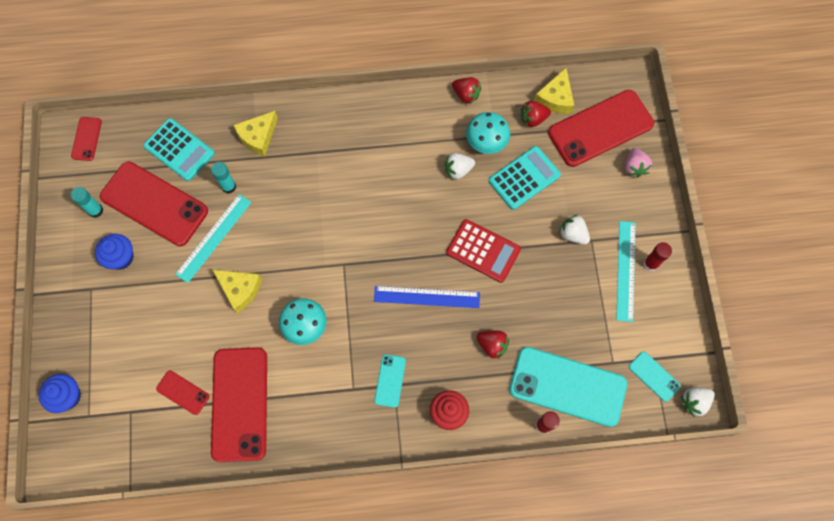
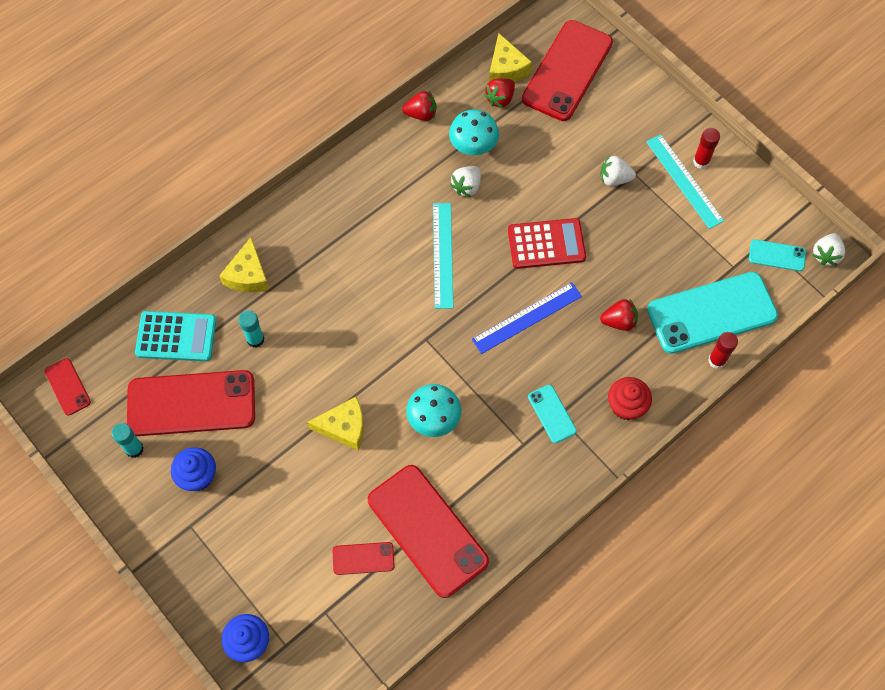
camera: 35 degrees left, 5 degrees down
(214, 238) = (279, 396): turquoise ruler -> turquoise ruler (442, 255)
(524, 178) = (533, 156): turquoise calculator -> none
(634, 167) = (623, 87): pink strawberry -> none

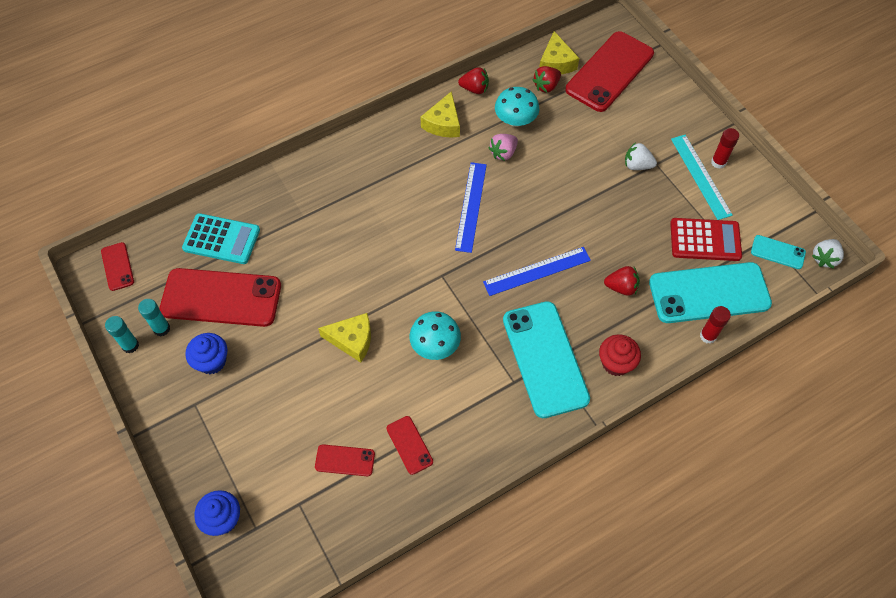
camera: 10 degrees right, 5 degrees down
(248, 275) = (296, 197): yellow cheese -> yellow cheese (443, 123)
(255, 339) = (290, 252): turquoise glue stick -> turquoise glue stick (130, 345)
(427, 530) = (409, 445): red phone -> red phone, size x0.46
(442, 255) = (471, 206): turquoise ruler -> blue ruler
(467, 186) = (503, 153): white strawberry -> pink strawberry
(546, 244) = (566, 211): red calculator -> red calculator (705, 240)
(552, 414) = (545, 359): turquoise phone -> turquoise phone, size x2.18

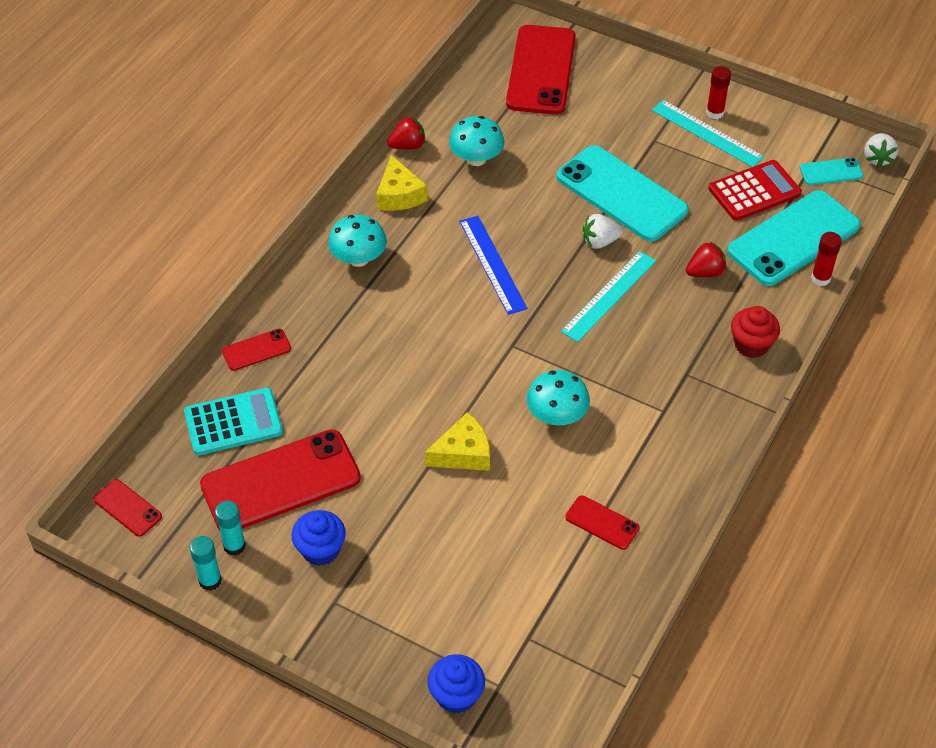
camera: 30 degrees left, 10 degrees down
(345, 460) = (545, 571): red phone -> red phone (256, 350)
(383, 158) = (358, 258): none -> turquoise mushroom
(503, 153) = (487, 197): pink strawberry -> none
(537, 271) = (609, 295): blue ruler -> turquoise ruler
(545, 359) = (679, 374): turquoise phone -> turquoise phone (621, 194)
(546, 86) = (484, 111): red strawberry -> none
(556, 63) = (477, 84): yellow cheese -> none
(637, 165) = (636, 150): white strawberry -> white strawberry (600, 242)

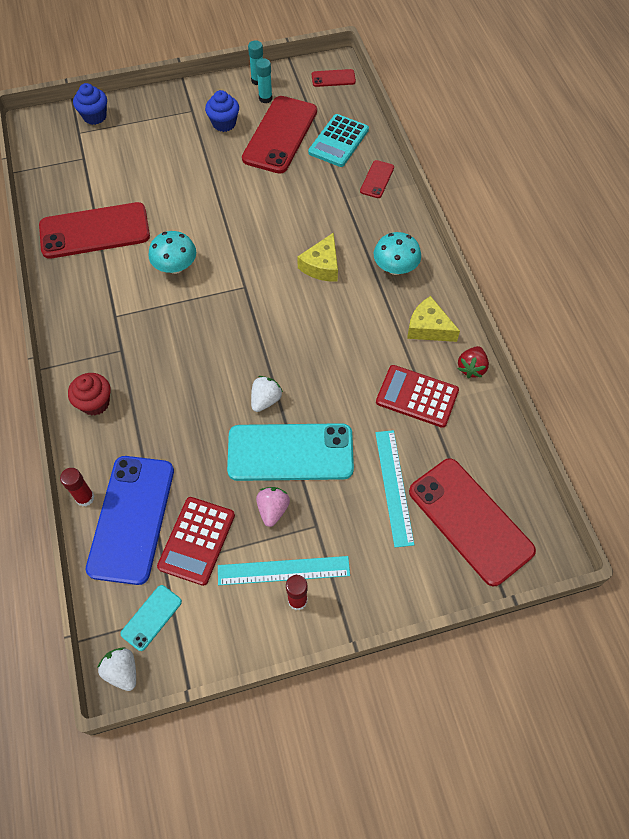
camera: 135 degrees right, 10 degrees up
(463, 453) = (205, 211): yellow cheese -> yellow cheese (322, 266)
(476, 159) = (417, 396): turquoise mushroom -> red calculator
(492, 264) = (315, 327): blue ruler -> none
(602, 523) = (95, 231): red phone -> red phone, size x2.18
(609, 295) = (220, 365): turquoise ruler -> turquoise ruler (394, 487)
(676, 170) = (273, 509): none -> pink strawberry
(705, 272) = (172, 435): red strawberry -> none
(793, 239) = (131, 518): turquoise phone -> blue phone

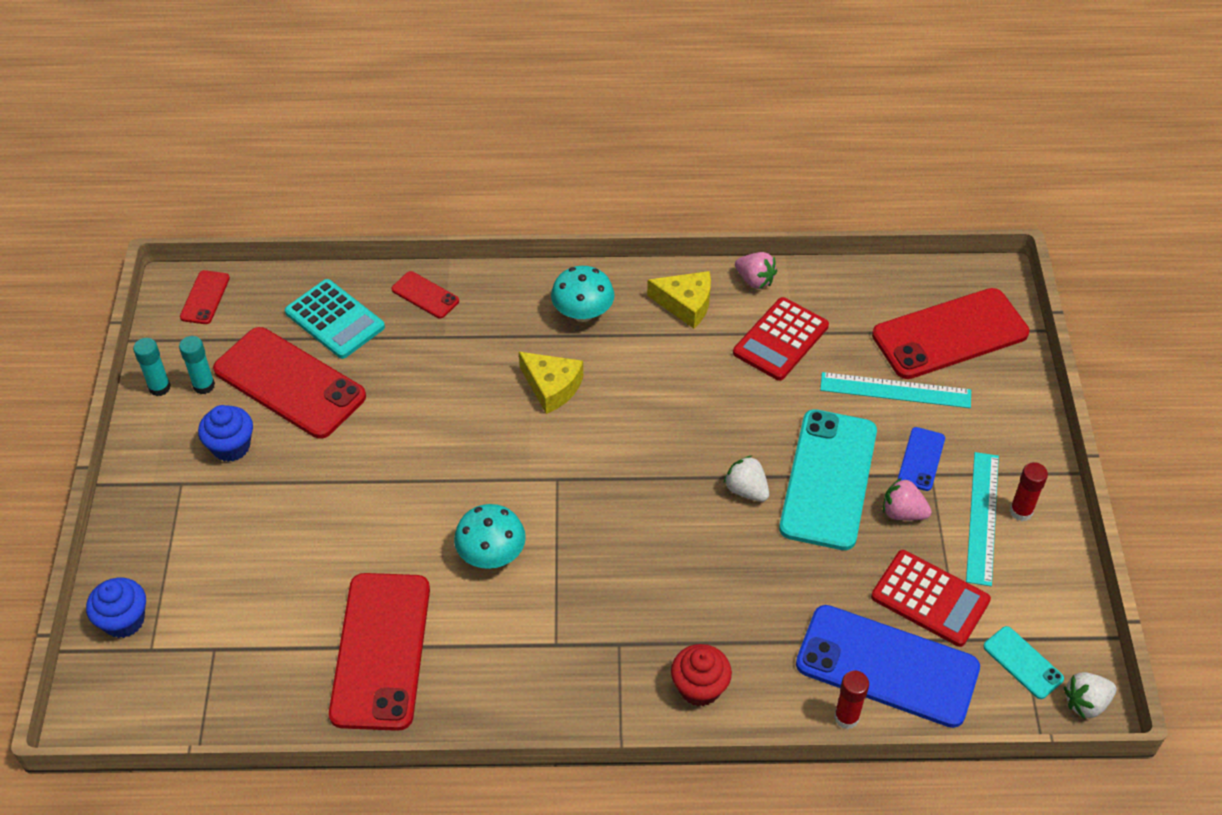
camera: 75 degrees left, 10 degrees down
(329, 516) = (921, 459): none -> blue phone
(428, 328) = (685, 304): yellow cheese -> yellow cheese turned 120 degrees counterclockwise
(471, 368) = (755, 280): red strawberry -> pink strawberry

